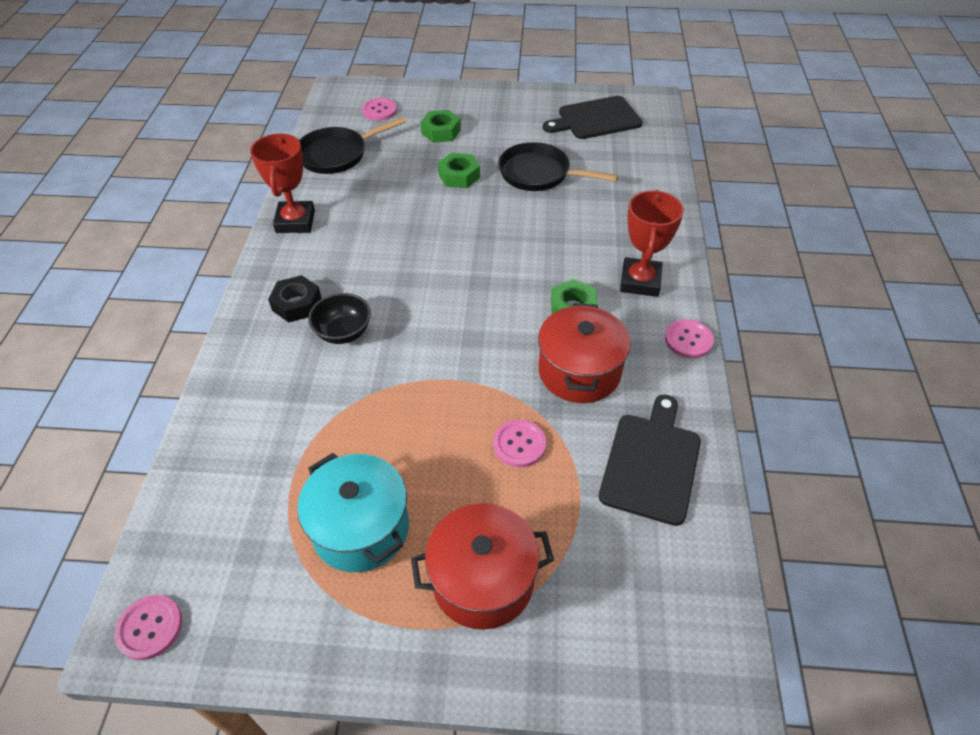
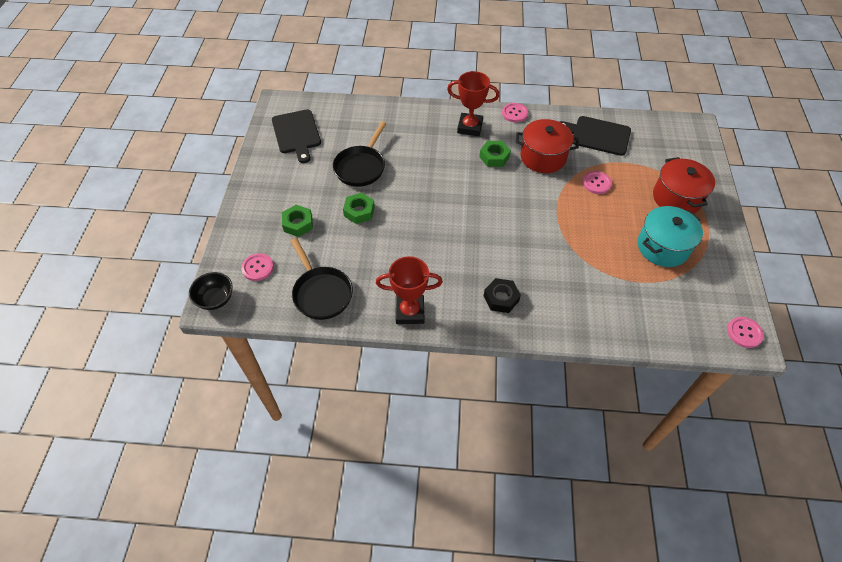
camera: 90 degrees left, 5 degrees up
(343, 332) = (525, 268): black bowl -> black bowl (215, 299)

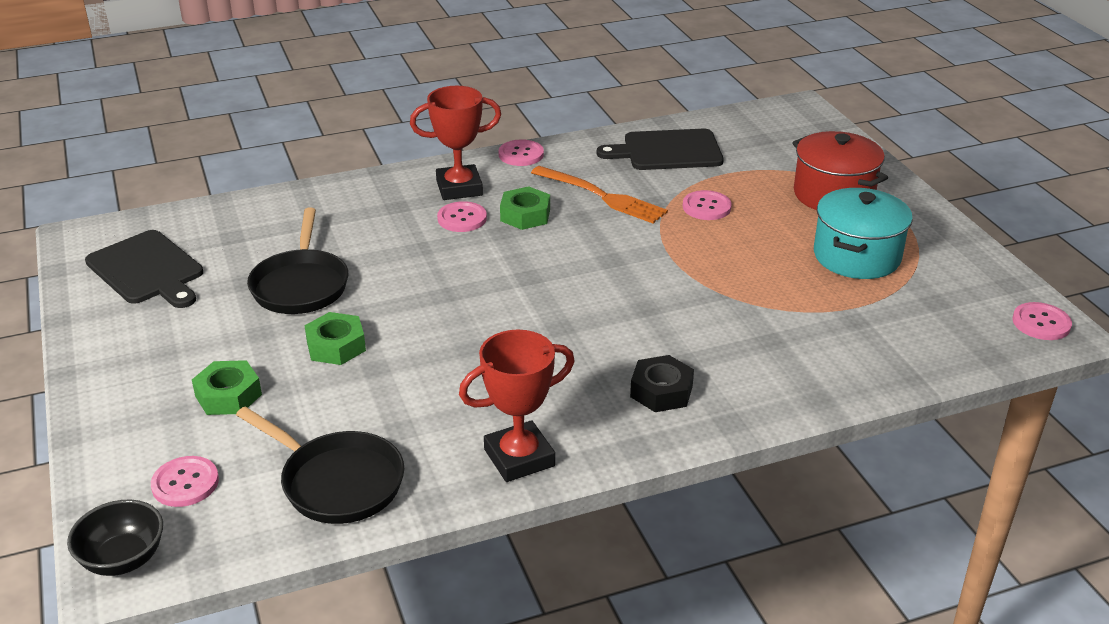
camera: 25 degrees left, 20 degrees down
(460, 149) = (462, 218): none -> pink button
(543, 157) = (603, 196): red pot -> orange fork

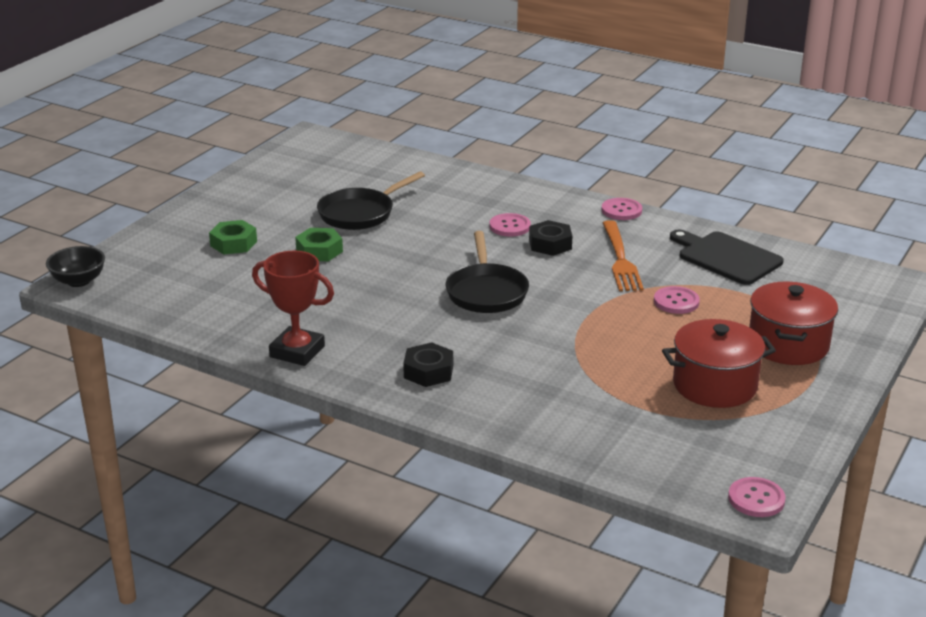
camera: 50 degrees right, 5 degrees down
(147, 270) = (307, 167): black cutting board -> none
(185, 483) = (151, 268): pink button -> none
(337, 482) = (204, 307): black pan -> black pan (486, 292)
(459, 188) = (543, 210): red trophy -> none
(525, 215) = (550, 244): green nut -> black nut
(856, 256) = (715, 385): turquoise pot -> red pot

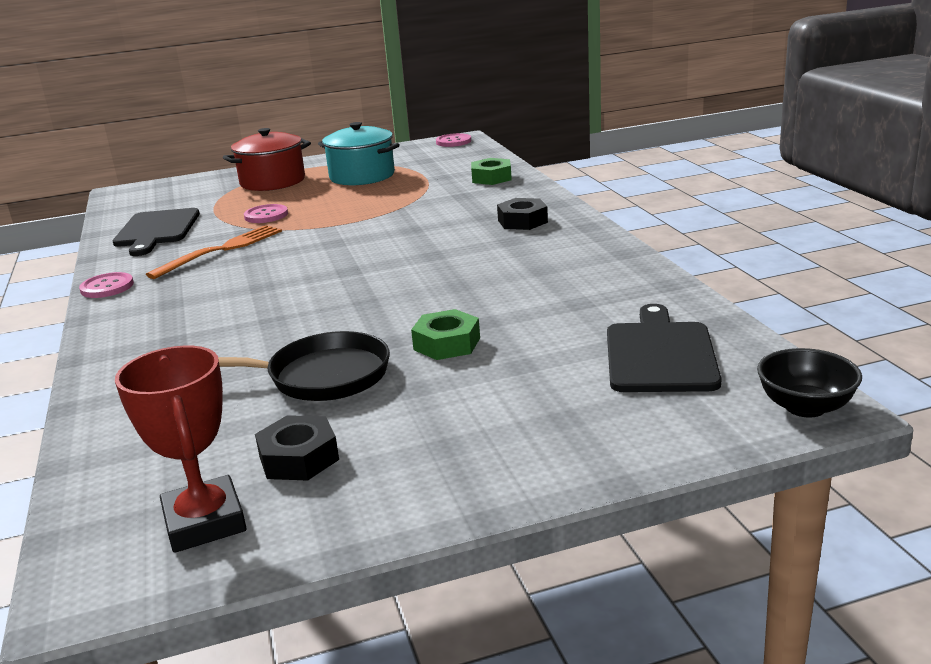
camera: 135 degrees left, 5 degrees down
(182, 285) = (660, 354): none -> black cutting board
(233, 243) = (532, 390): green nut -> green nut (491, 178)
(297, 351) = (608, 258): red trophy -> red trophy (205, 522)
(486, 292) = (373, 257): black pan -> none
(510, 226) = (224, 305): pink button -> none
(550, 244) = (236, 278): black nut -> black nut (299, 458)
(715, 385) = (362, 176): red pot -> turquoise pot

